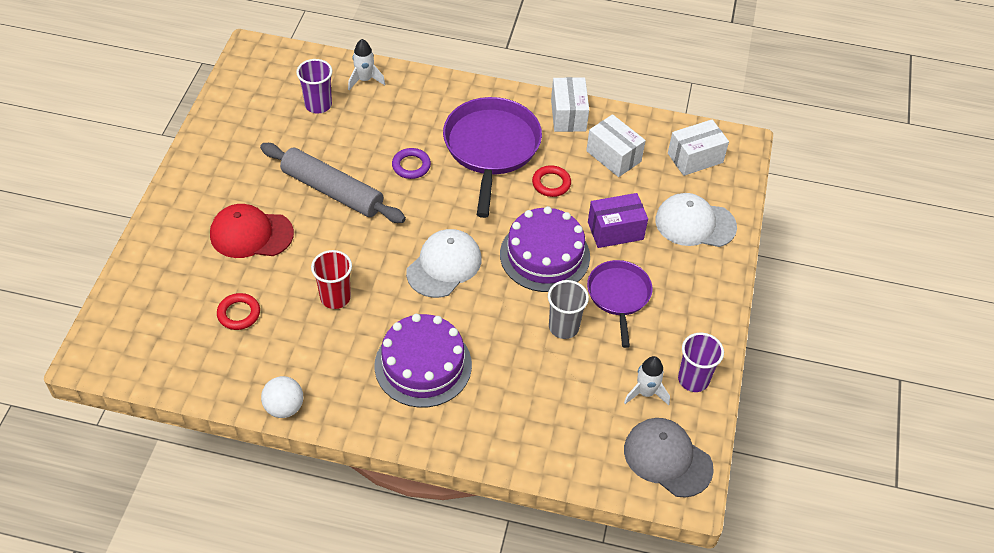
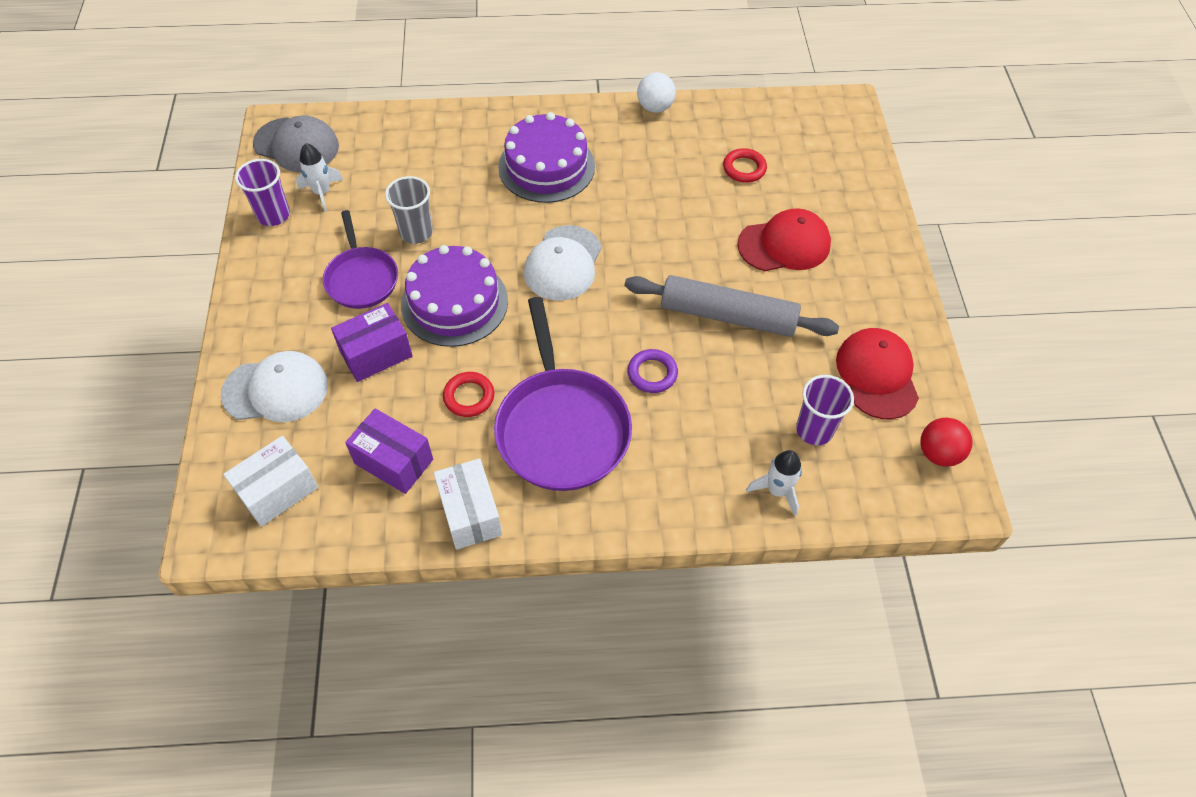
camera: 165 degrees right, 5 degrees up
(246, 73) = (938, 453): none -> red ball
(250, 125) = (877, 375): none -> red cap
(335, 297) = (660, 204): red cup -> none
(613, 156) = (394, 461): white box -> purple box

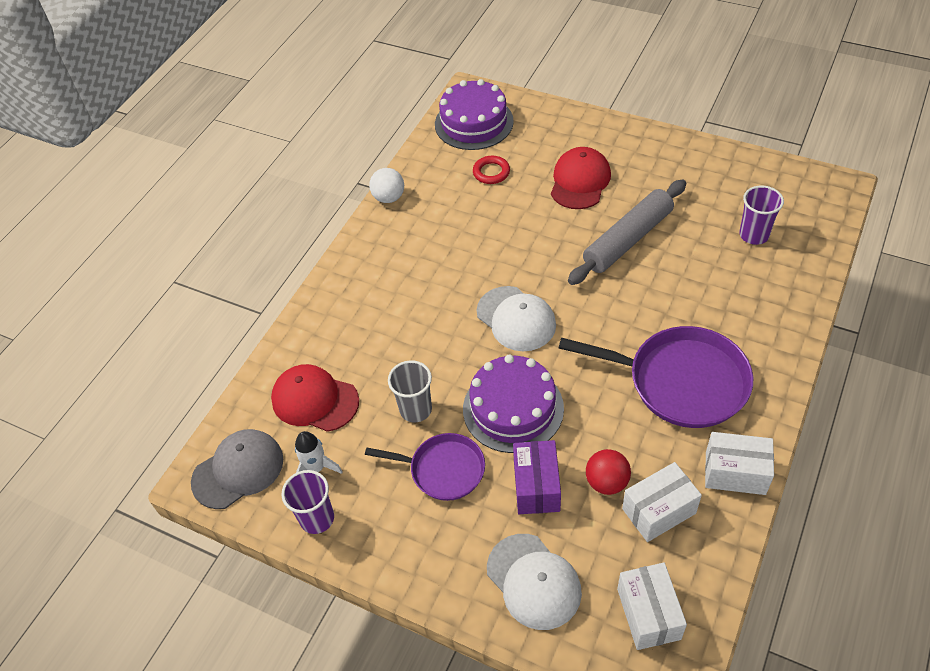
camera: 55 degrees left, 5 degrees down
(276, 389) = (533, 581): white cap -> white cap turned 120 degrees clockwise
(394, 461) = (658, 511): purple box -> white box
(469, 397) = (618, 433): red ring -> none
(546, 166) = (403, 291): purple cake -> purple cake (474, 123)
(652, 373) = (658, 305): purple ring -> none
(777, 490) = (795, 276): white rocket -> none
(877, 375) = (724, 183): red cap -> red cap (315, 400)
(938, 453) = (802, 181): red ball -> red ball (606, 482)

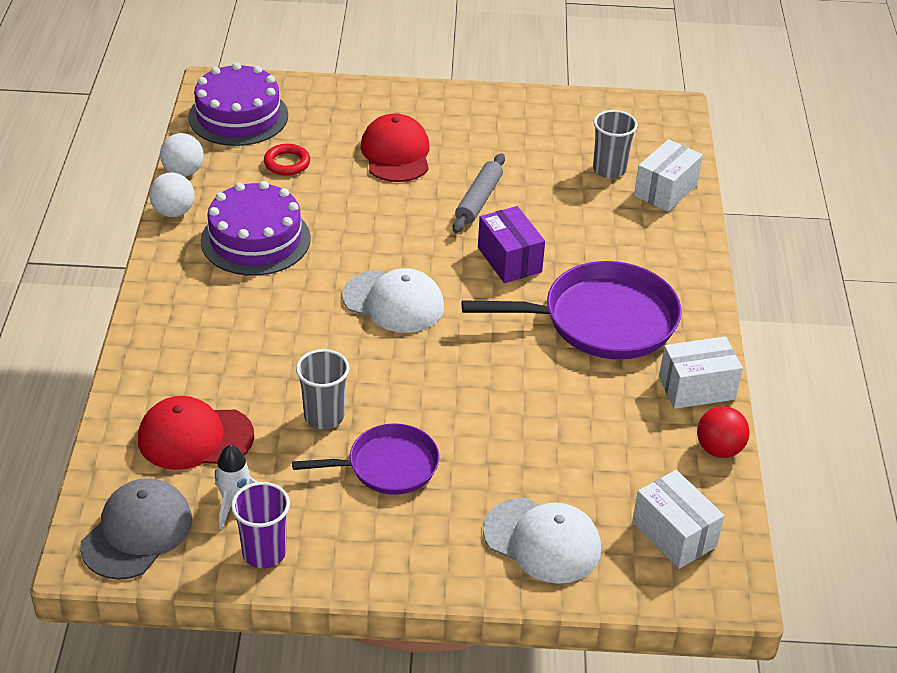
camera: 30 degrees left, 10 degrees down
(411, 164) = (183, 172): none -> white ball
(513, 408) = (435, 388): purple cake -> purple cake (255, 239)
(536, 486) = (500, 454): purple box -> purple box (509, 260)
(606, 482) = (572, 430): red ball -> red ball (719, 449)
(628, 240) = (479, 200): grey rolling pin -> grey rolling pin, size x0.64
(658, 511) = (638, 442): white box -> white box (665, 190)
(754, 235) = (609, 169): purple cup -> grey cup

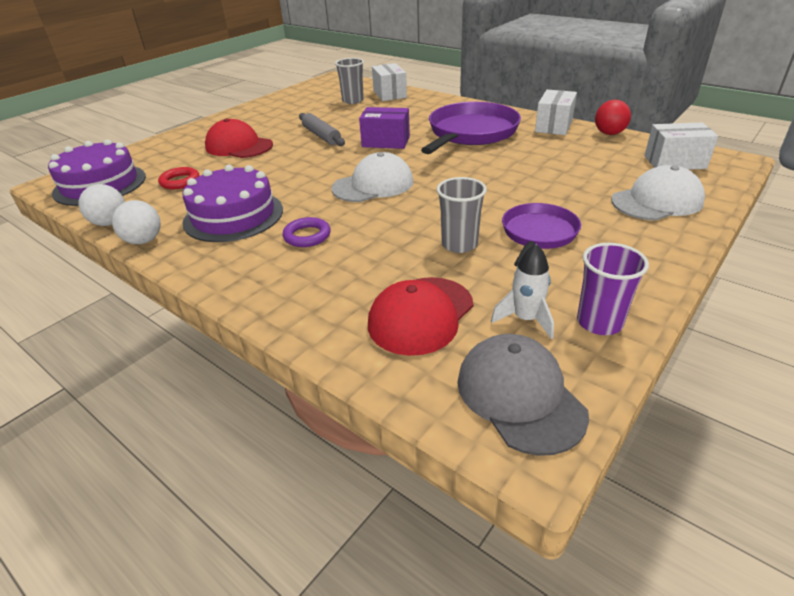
camera: 50 degrees left, 5 degrees down
(259, 307) = (307, 236): none -> purple ring

